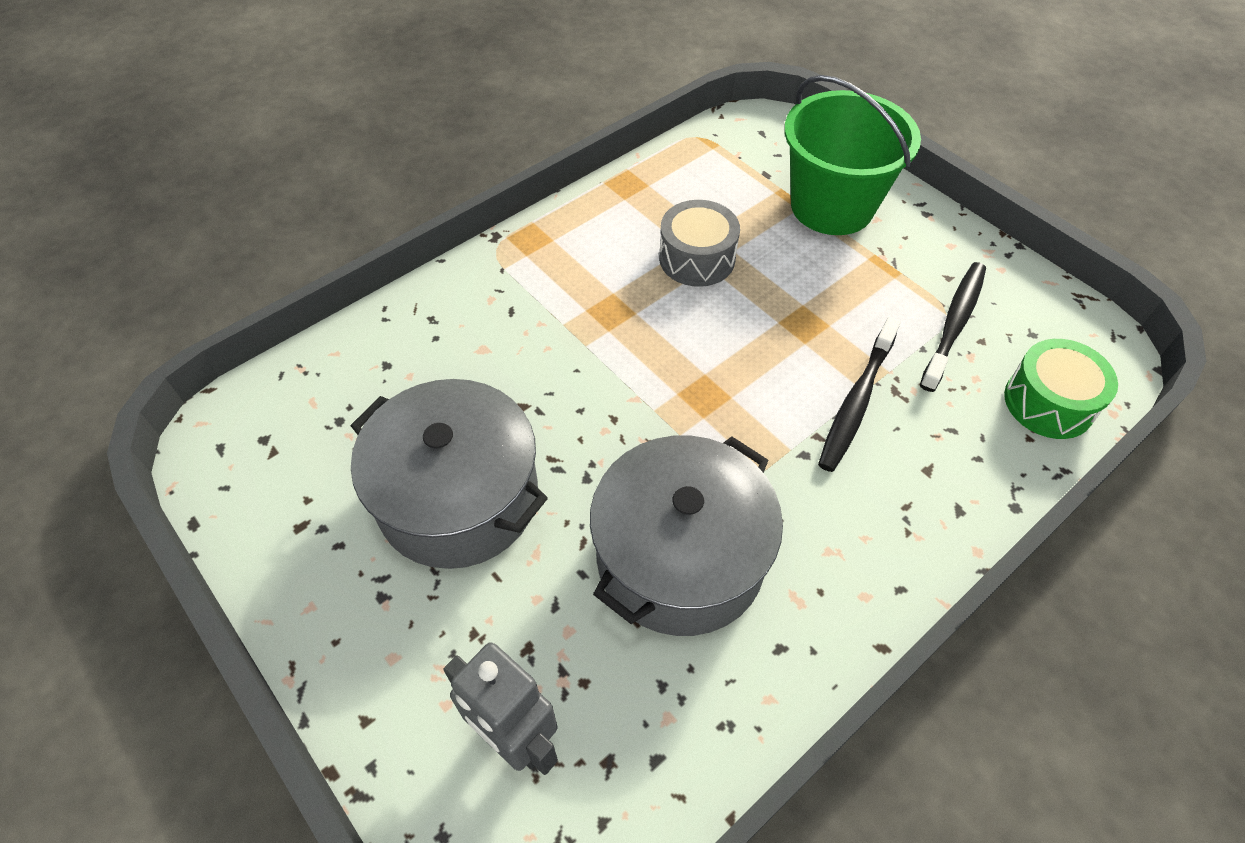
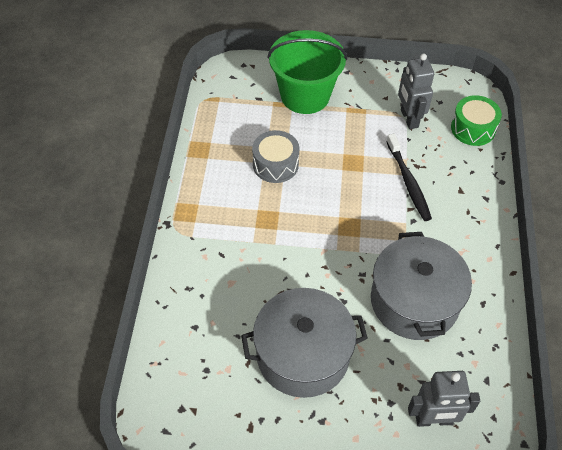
camera: 45 degrees left, 0 degrees up
(954, 324) = (409, 118): black toothbrush -> grey robot

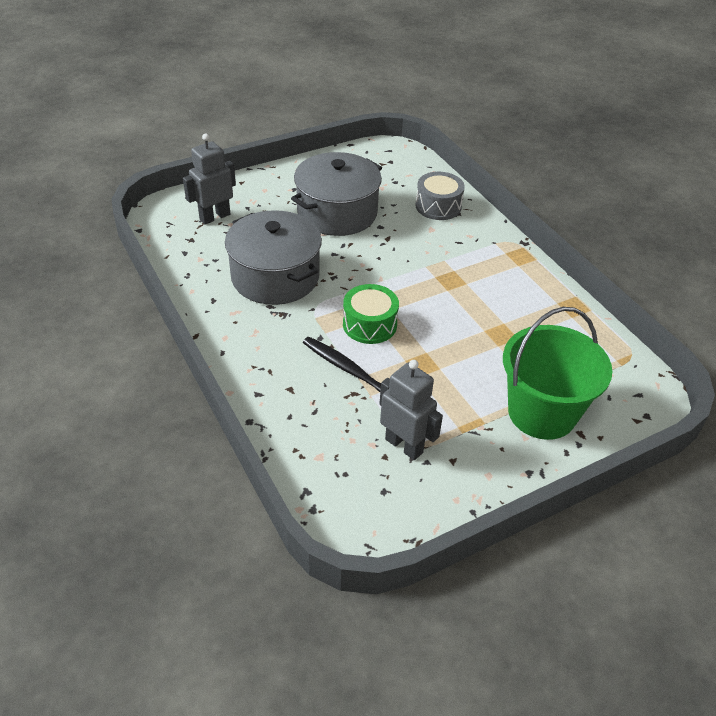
camera: 145 degrees right, 10 degrees down
(275, 164) = (492, 326): grey drum -> grey drum (438, 206)
(473, 128) = (319, 472): green drum -> green drum (369, 324)

